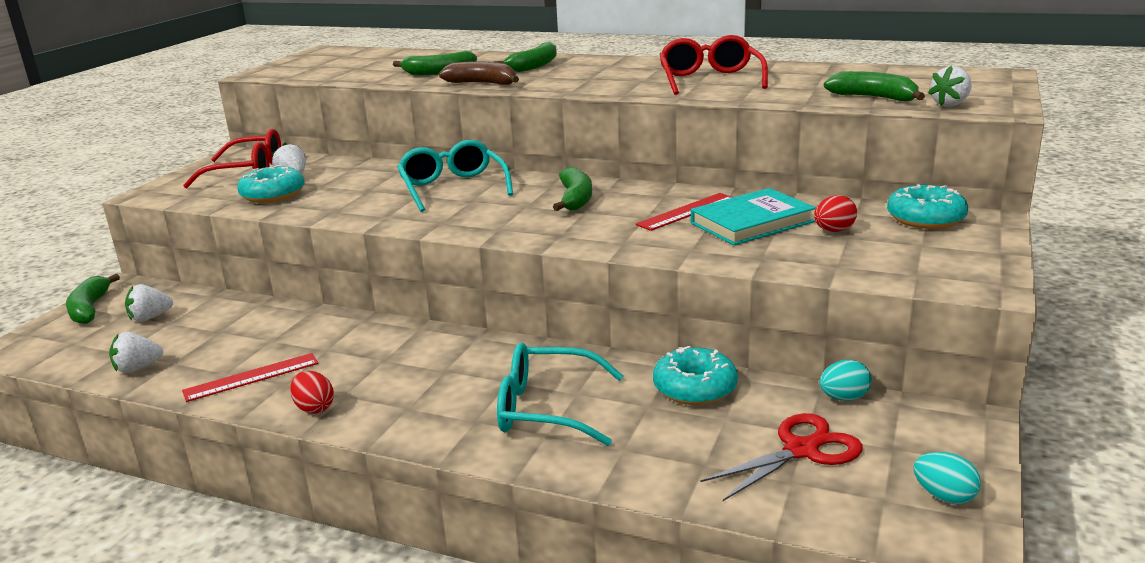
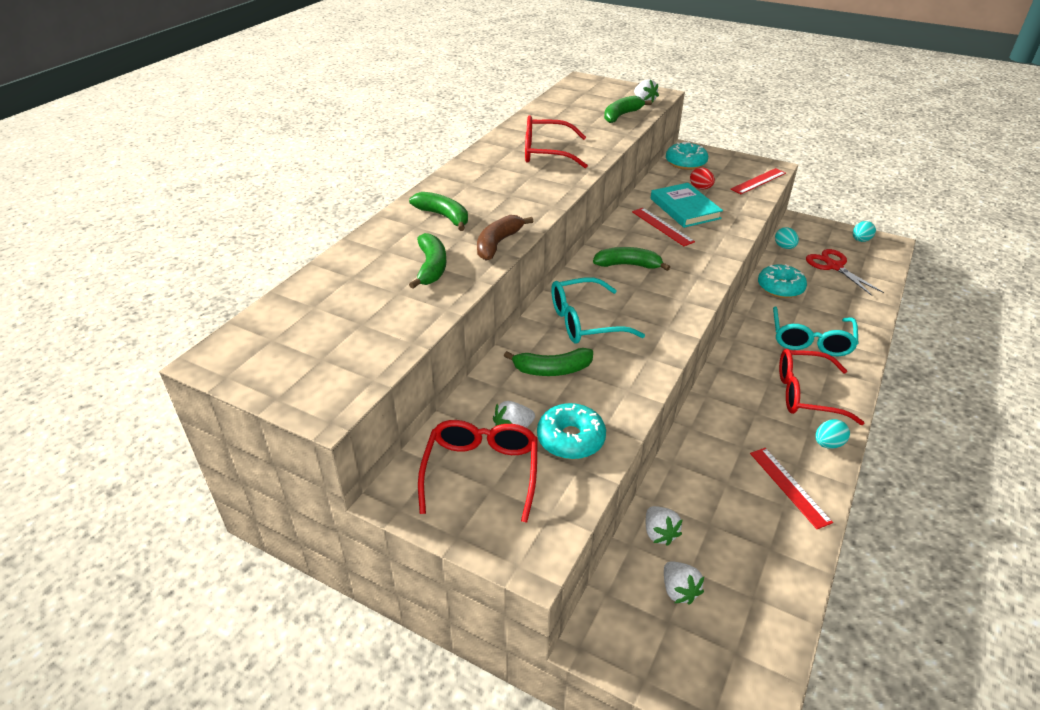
camera: 85 degrees left, 15 degrees up
(90, 309) = (652, 662): green banana -> green banana (552, 370)
(137, 368) = (782, 573): white strawberry -> white strawberry (659, 533)
(314, 408) = (828, 444): red egg -> turquoise egg
(416, 397) = (806, 394): none -> red glasses
(905, 273) = (758, 181): none -> red ruler

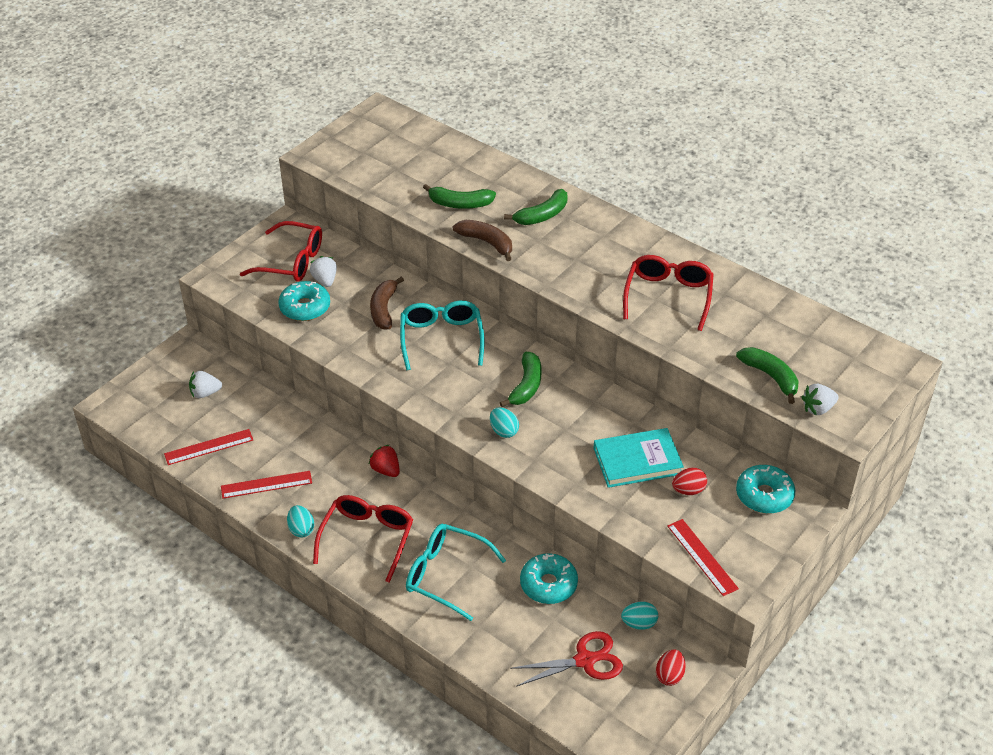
camera: 100 degrees right, 5 degrees up
(552, 370) = (384, 309): green banana -> brown banana
(659, 533) = (254, 394): white strawberry -> none
(662, 226) = (599, 431): red ruler -> red ruler (209, 447)
(716, 395) = (386, 470): none -> red strawberry
(816, 233) = (669, 675): none -> red egg
(860, 240) = (645, 722): turquoise egg -> turquoise egg (503, 431)

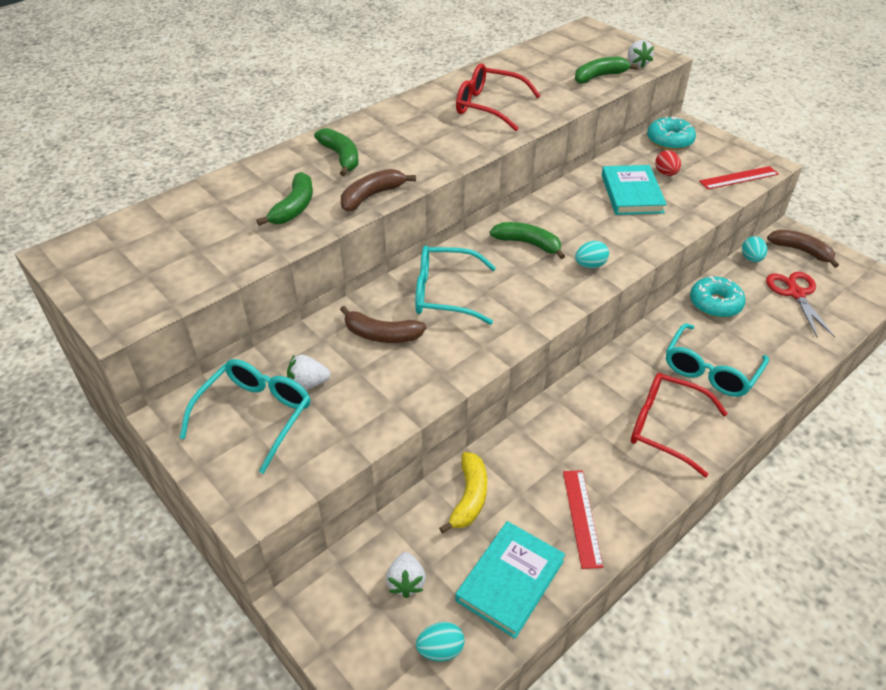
camera: 80 degrees left, 0 degrees up
(209, 447) = (510, 581): red ruler -> turquoise book
(279, 418) = (469, 497): none -> yellow banana
(292, 261) = (255, 415): red glasses -> turquoise glasses
(301, 529) = (653, 486): turquoise egg -> turquoise egg (440, 649)
(305, 307) = (354, 407): turquoise donut -> none
(386, 470) = (567, 403): red strawberry -> none
(669, 675) = (801, 251): red egg -> brown banana

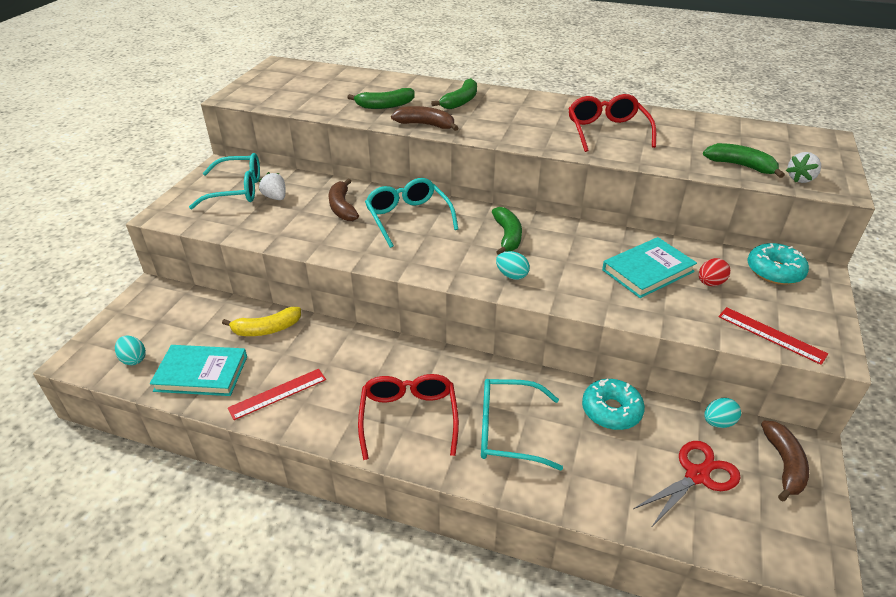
camera: 60 degrees right, 5 degrees down
(406, 582) = (181, 326): white strawberry -> none

